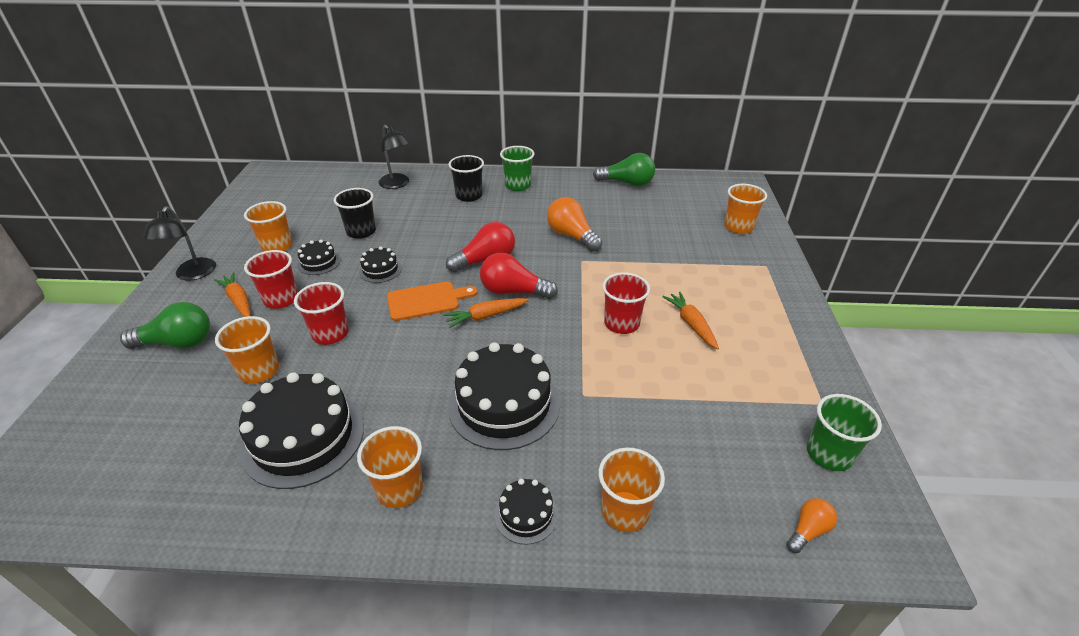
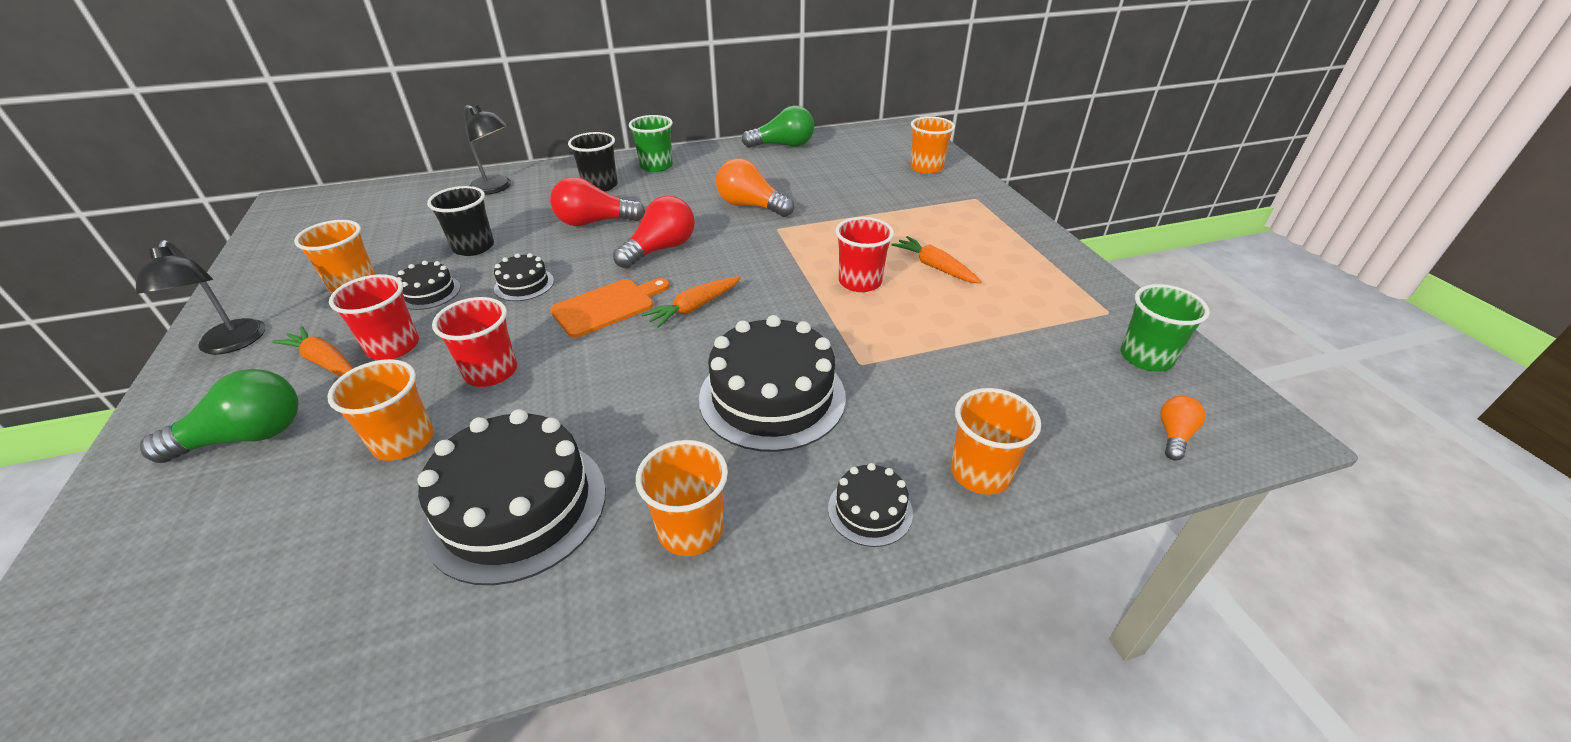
camera: 20 degrees left, 0 degrees up
(513, 291) = (714, 275): red light bulb -> red light bulb (595, 222)

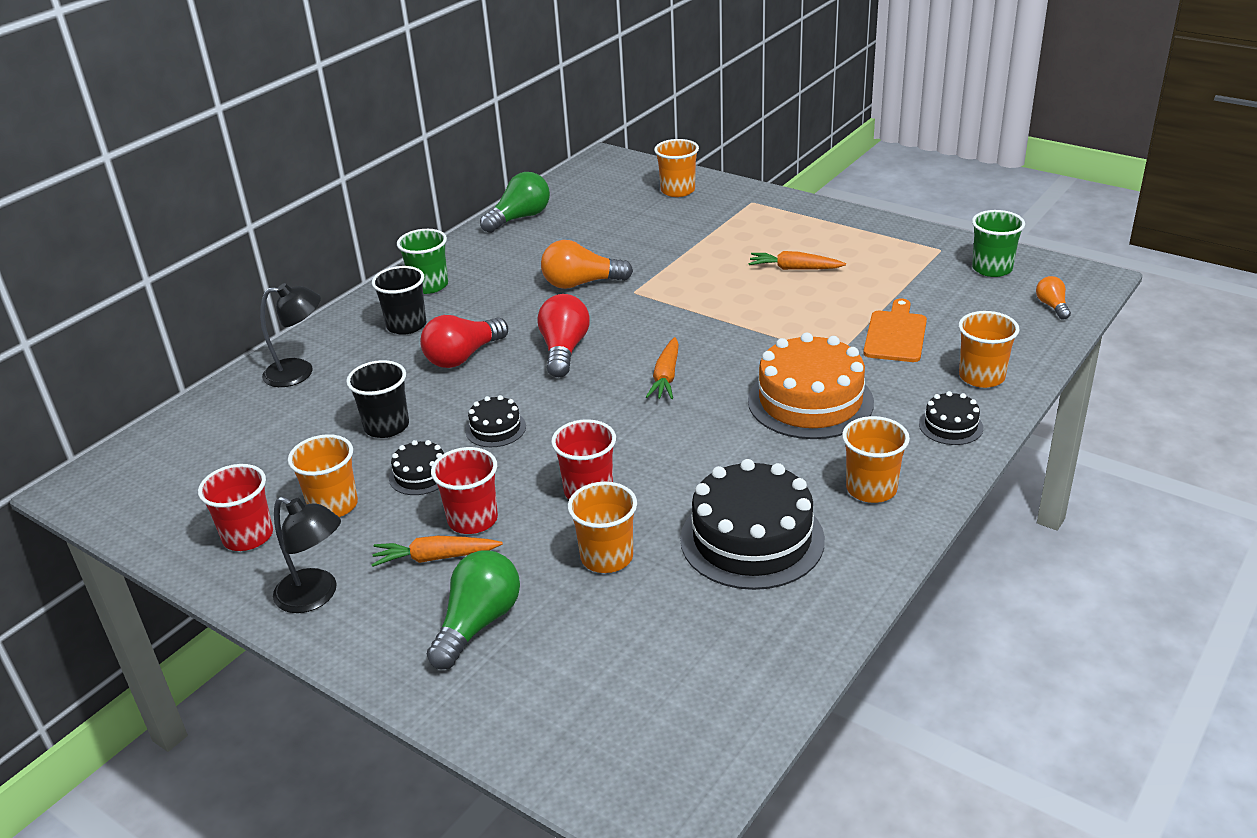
camera: 35 degrees left, 5 degrees down
(607, 306) = (597, 408): orange cutting board -> orange cutting board (895, 334)
(772, 397) = (810, 401): black cake -> orange cake
(860, 282) = (758, 303): red cup -> red cup (248, 536)

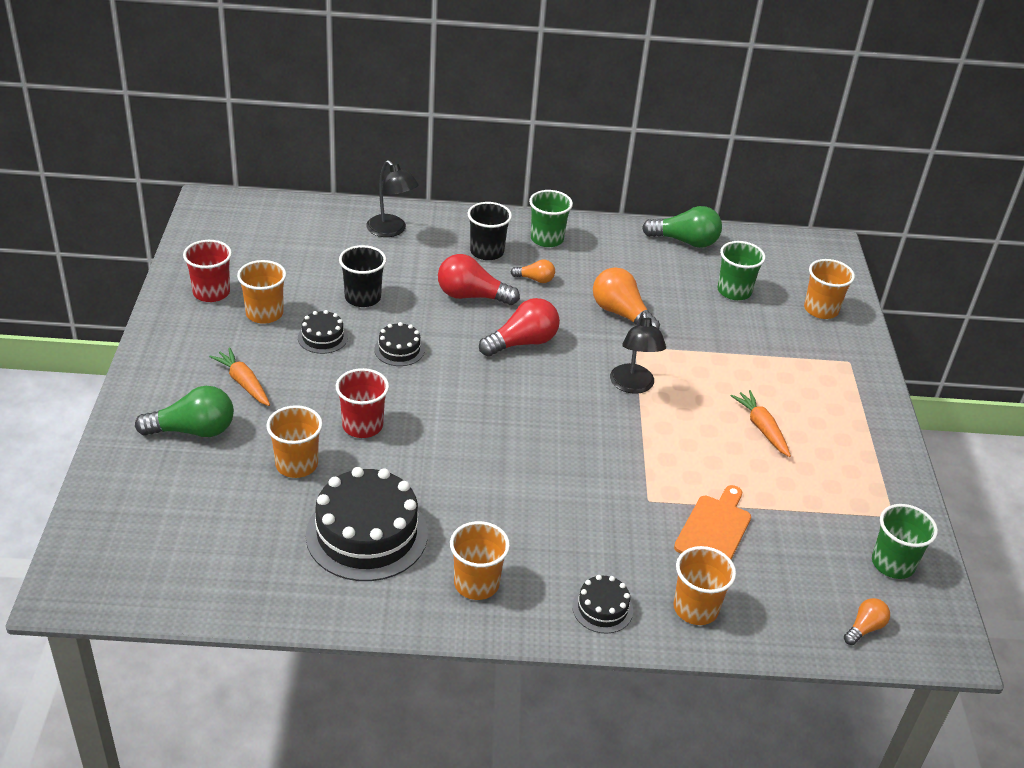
camera: 50 degrees right, 5 degrees up
(316, 596) = (175, 348): black lamp -> black lamp (633, 386)
(473, 519) = (293, 383): red cup -> none
(480, 312) = (535, 279): none -> orange light bulb
(612, 219) = (734, 291): none -> green cup
(666, 377) = (533, 411): orange carrot -> none
(810, 401) = (567, 507): orange cake -> none
(895, 334) = (714, 529): orange cutting board -> orange cutting board turned 45 degrees counterclockwise

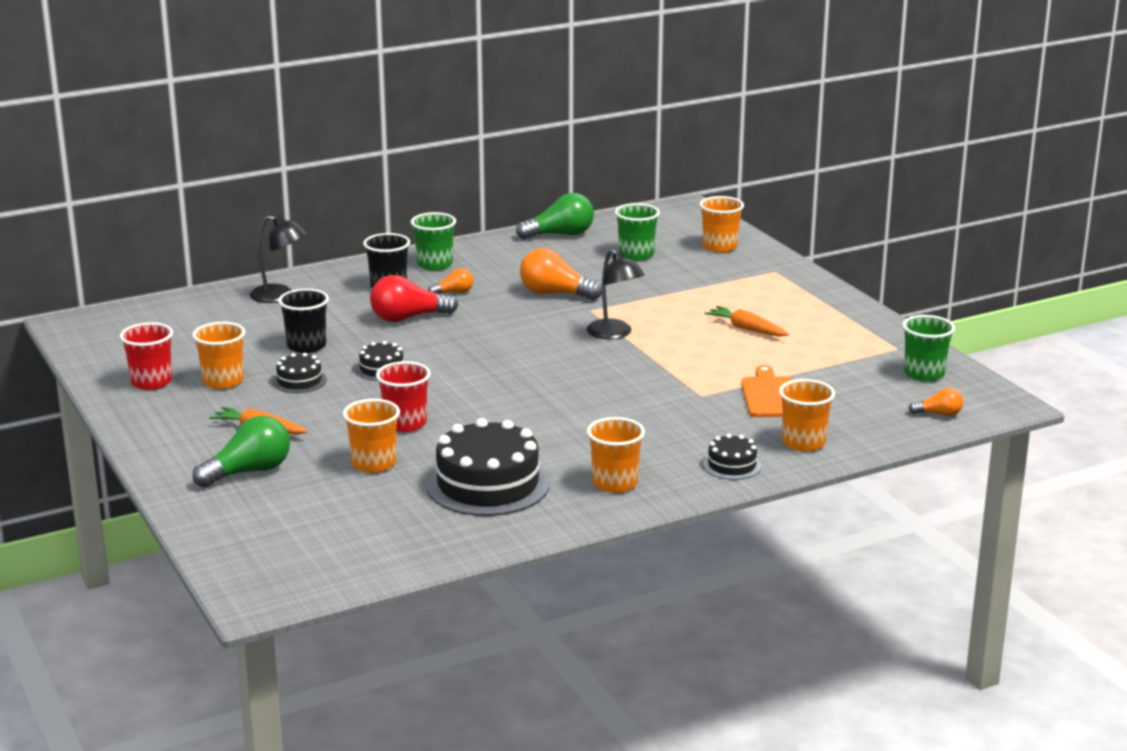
camera: 25 degrees left, 15 degrees down
(522, 343) = (488, 334): red light bulb -> none
(864, 628) = (938, 414): orange light bulb -> orange light bulb turned 75 degrees clockwise

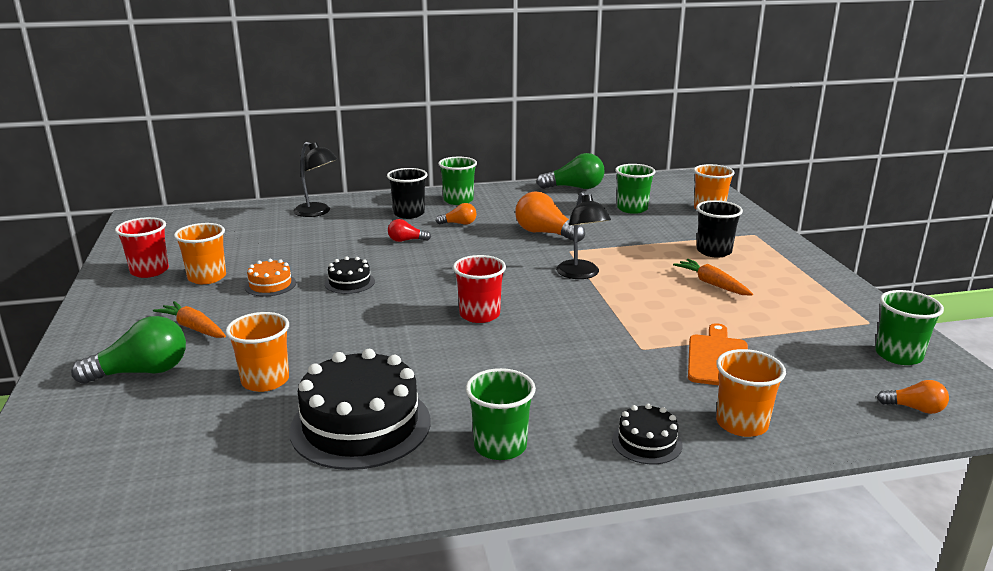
camera: 15 degrees right, 0 degrees up
(299, 381) = (270, 285): black cake -> orange cake
(306, 346) = (303, 255): black cup -> black cup (714, 251)
(405, 424) = (329, 340): red cup -> red cup (479, 315)
(408, 318) = (406, 240): red light bulb -> red light bulb, size x0.54
(615, 483) = (500, 446): orange cup -> green cup

